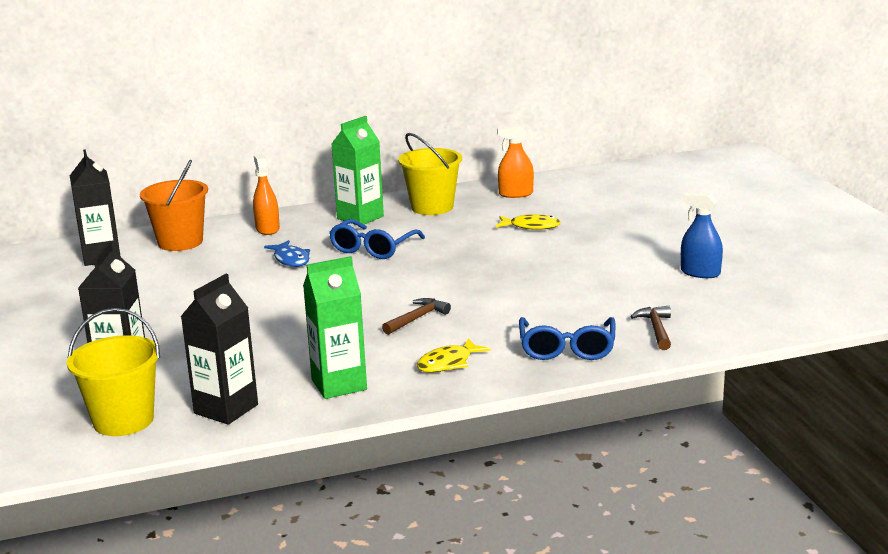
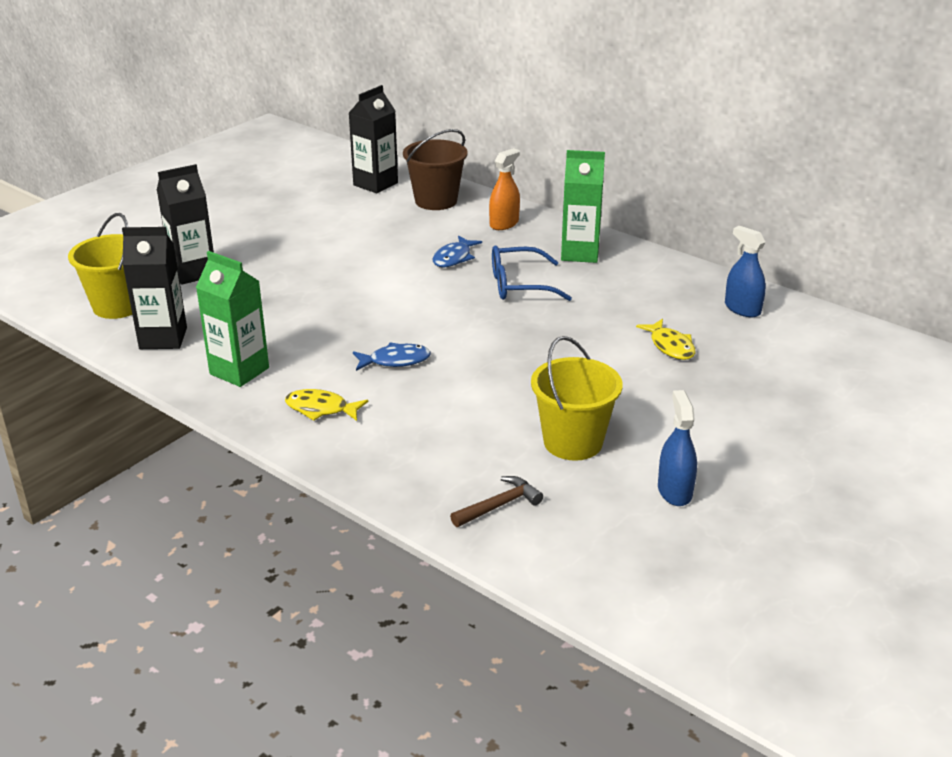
camera: 55 degrees right, 10 degrees up
(180, 242) = (436, 201): orange bucket -> brown bucket
(417, 318) = (395, 361): brown hammer -> blue fish
(432, 207) = (649, 278): yellow bucket -> yellow bucket (573, 442)
(516, 194) = (742, 309): orange spray bottle -> blue spray bottle
(567, 348) = (407, 463): blue glasses -> none

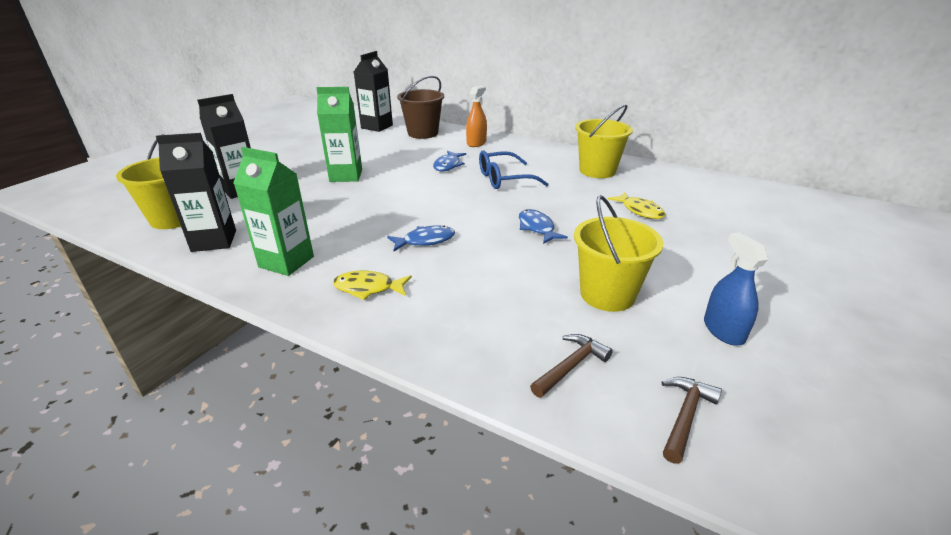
camera: 10 degrees left, 0 degrees up
(531, 357) = (537, 228): none -> blue fish
(580, 253) = (538, 156): green carton -> green carton (346, 176)
(584, 558) = (685, 416): none -> brown hammer
(648, 283) = (597, 171): none -> yellow bucket
(742, 309) = (674, 182): blue spray bottle -> none

